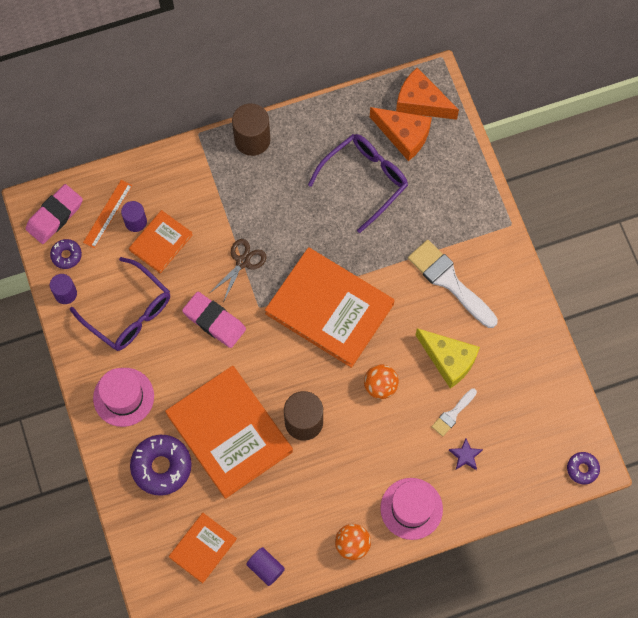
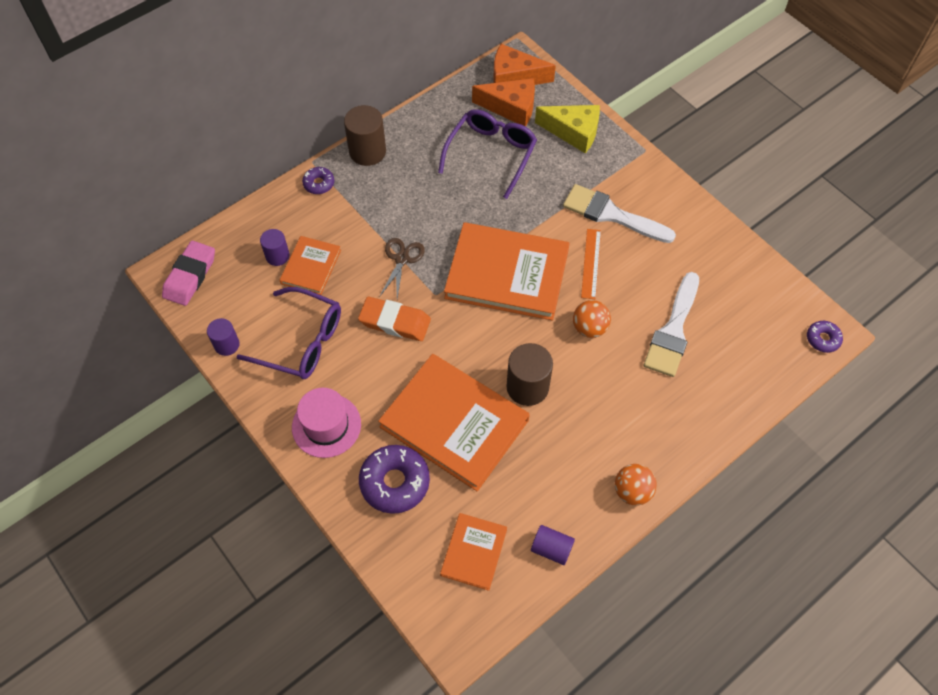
camera: 20 degrees left, 10 degrees down
(66, 255) = (215, 309): purple donut -> purple donut (319, 183)
(107, 213) = (245, 257): orange ruler -> orange ruler (590, 263)
(214, 321) = (395, 322): pink eraser -> orange eraser
(411, 508) = (675, 434): pink hat -> none
(448, 360) = (645, 283): yellow cheese -> yellow cheese (573, 132)
(453, 414) = (673, 330): white brush -> white brush, size x1.93
(465, 456) = (704, 365): purple star -> none

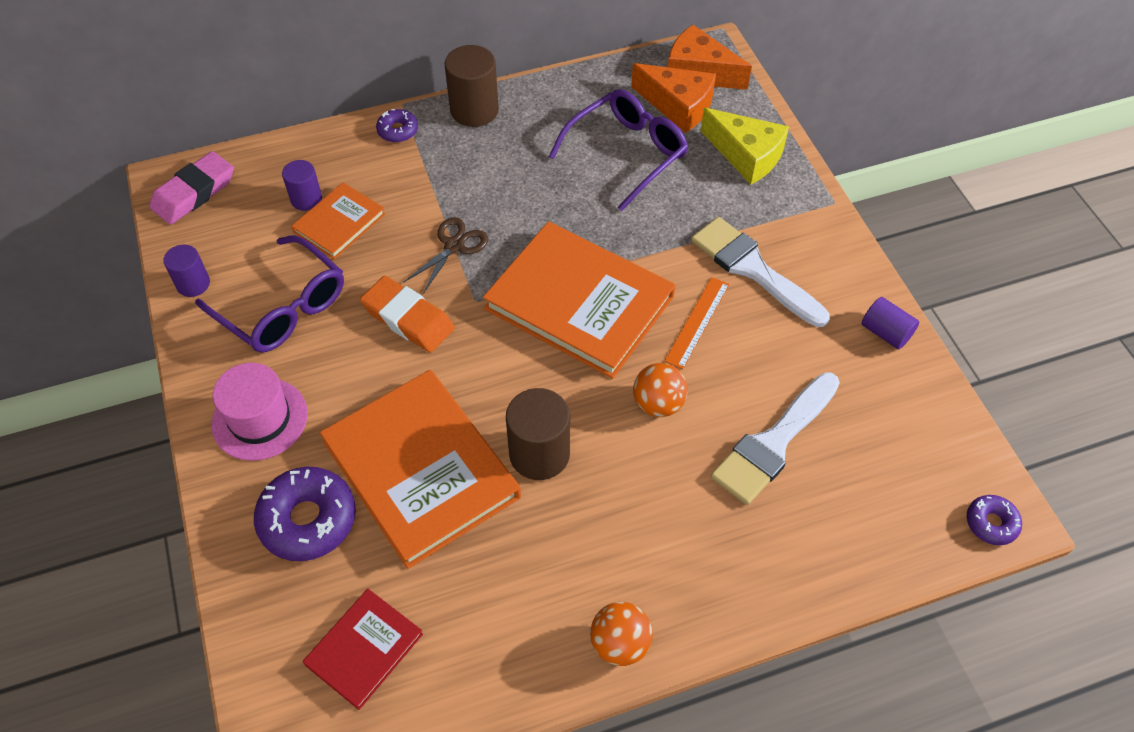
camera: 20 degrees right, 5 degrees down
(474, 552) = (364, 649): orange book -> red book
(551, 549) = (471, 683): purple cylinder -> purple cylinder (885, 332)

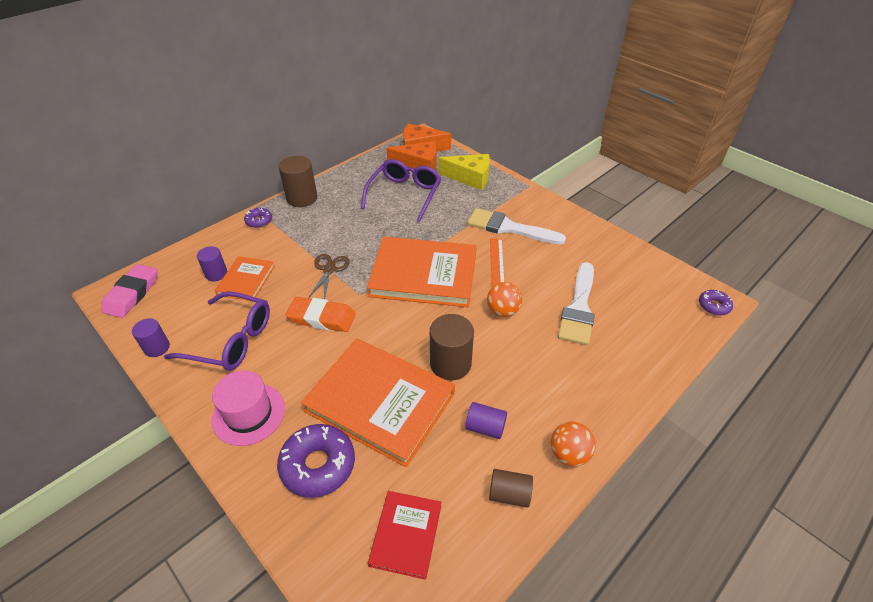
camera: 25 degrees left, 10 degrees down
(512, 659) = (509, 494): none -> brown cylinder
(885, 332) = (597, 235): purple cylinder -> purple cylinder (485, 427)

